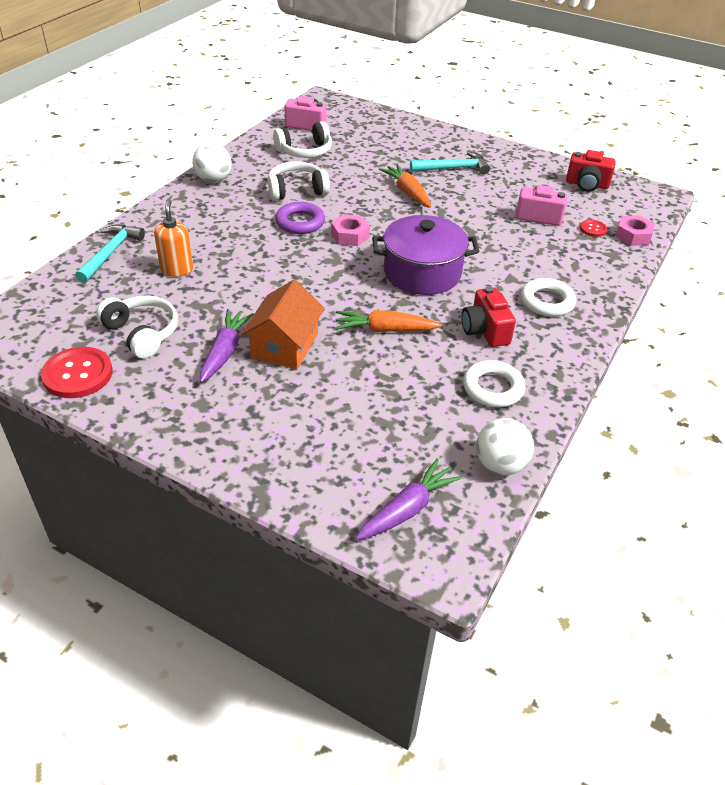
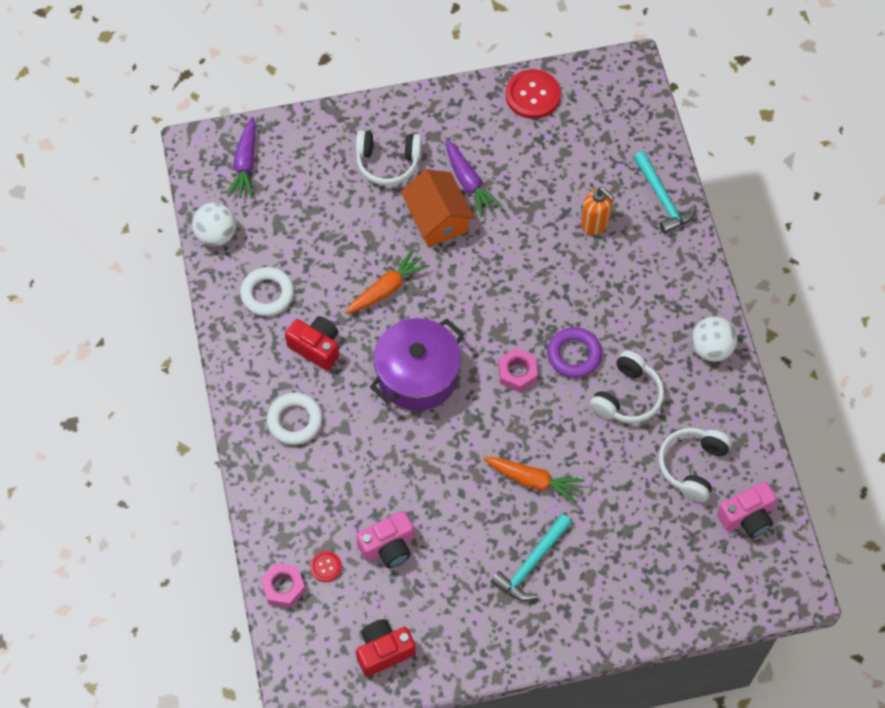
camera: 140 degrees right, 20 degrees up
(142, 333) = (539, 153): white headphones -> white headphones (388, 162)

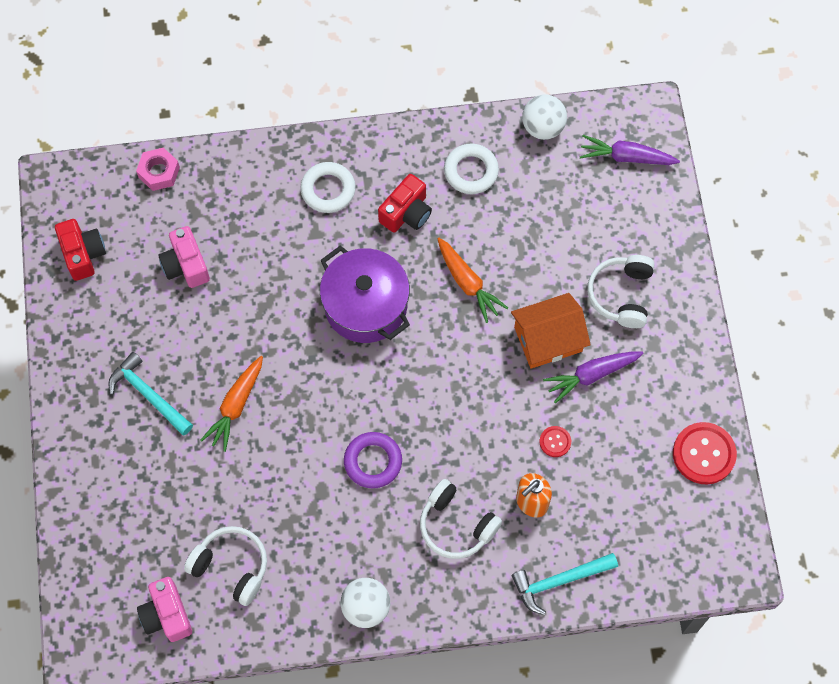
camera: 95 degrees right, 5 degrees up
(326, 567) = (174, 209): red button -> red button (555, 442)
(517, 373) = (358, 402): pink nut -> none
(627, 396) = (319, 510): white headphones -> white headphones (456, 525)

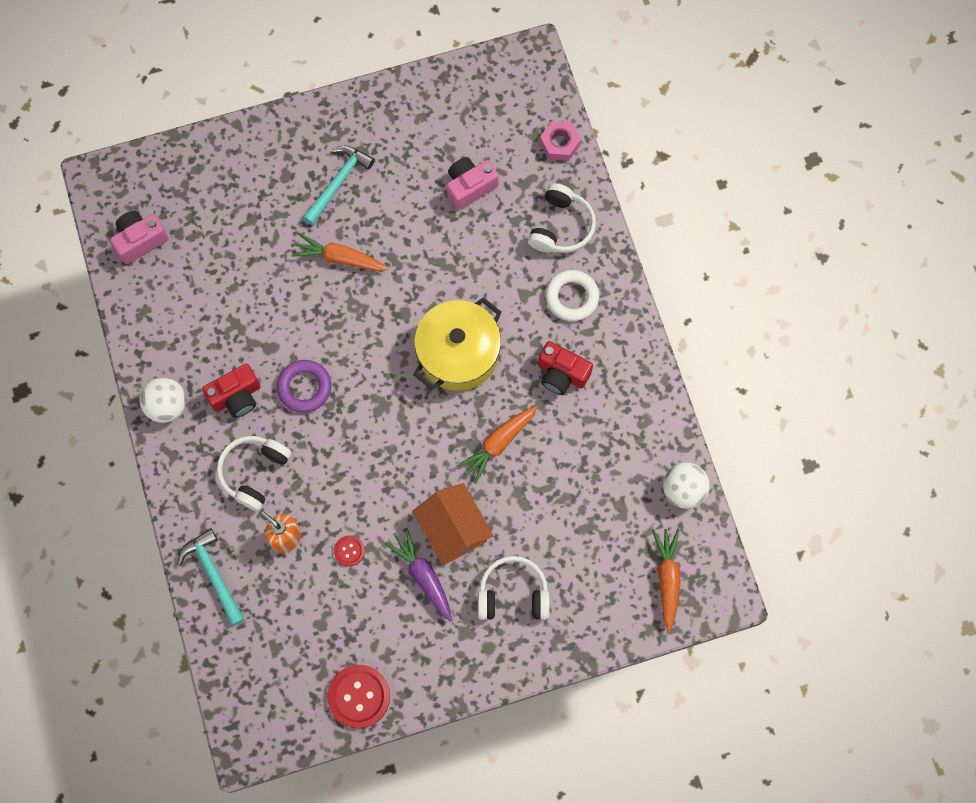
camera: 80 degrees right, 5 degrees up
(83, 254) = (464, 98): red camera -> red camera (236, 396)
(231, 567) = (189, 285): white headphones -> white headphones (561, 226)
(366, 305) = (458, 353): purple pot -> yellow pot
(471, 171) = (619, 427): white ring -> none
(626, 157) = (667, 578): purple carrot -> orange carrot

